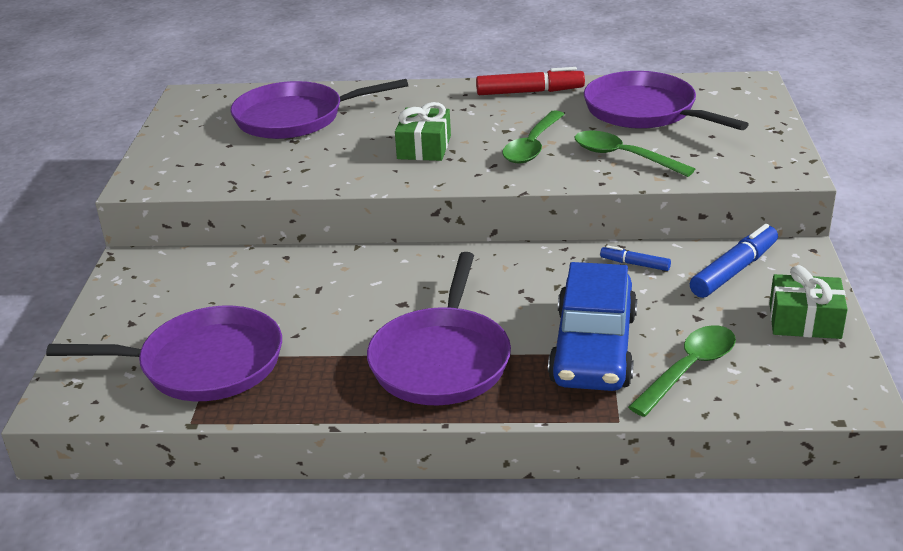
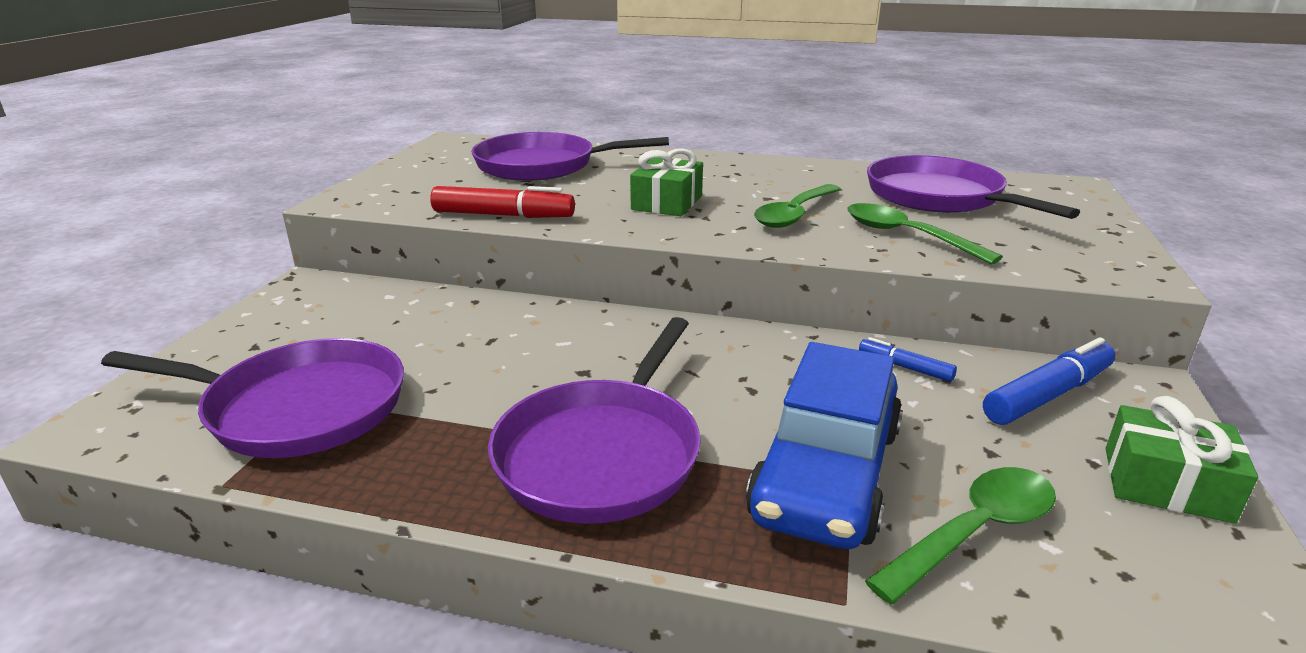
camera: 10 degrees right, 5 degrees down
(530, 92) = (806, 169): red marker -> red marker (503, 215)

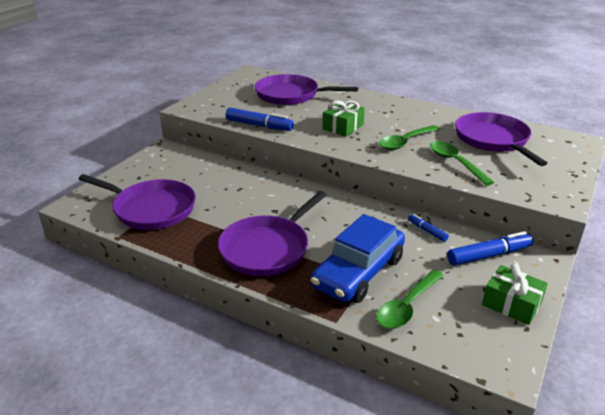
camera: 15 degrees right, 5 degrees up
(503, 215) = (259, 125): red marker -> blue marker
(974, 531) = (407, 306): green spoon -> green spoon turned 150 degrees clockwise

